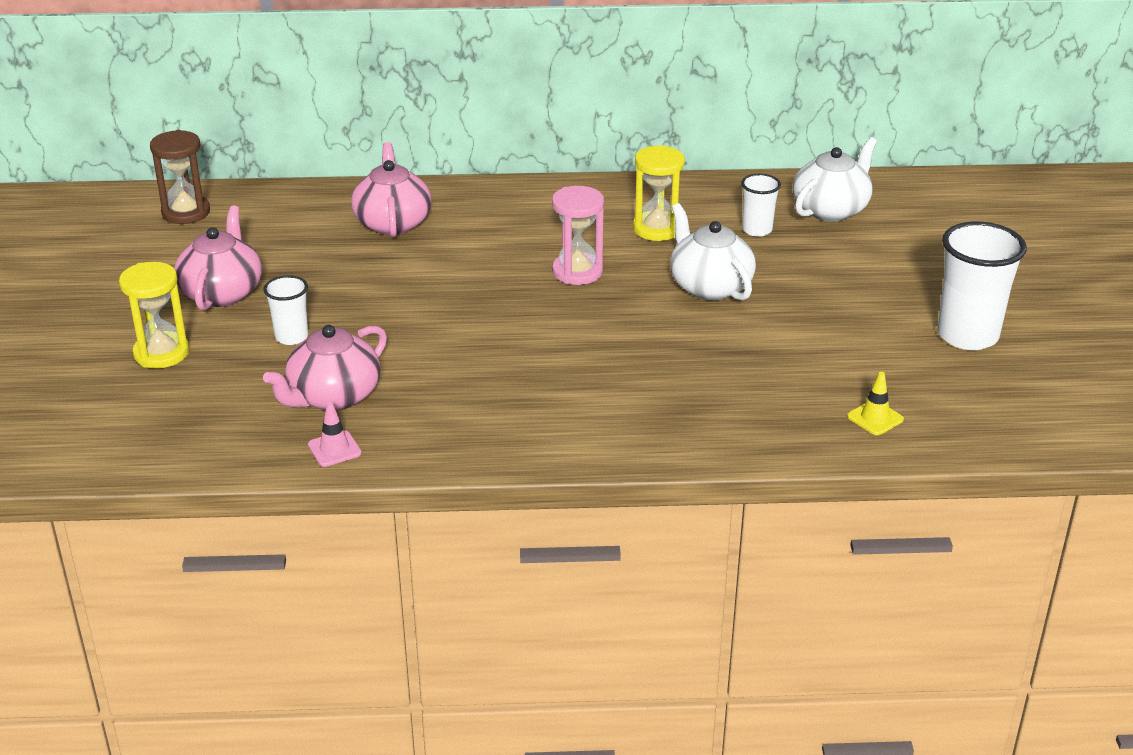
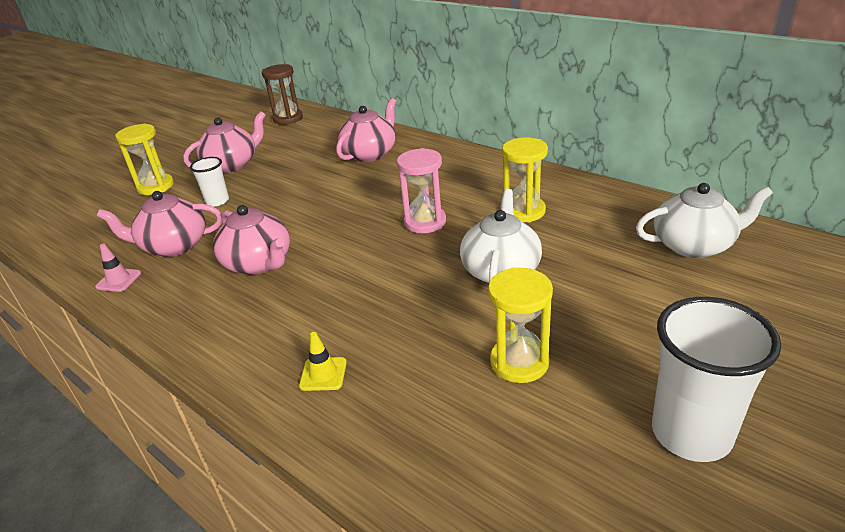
camera: 45 degrees right, 0 degrees up
(469, 371) = (259, 263): none -> pink teapot
(757, 230) = (602, 239): white cup -> none
(816, 344) = (519, 362): none -> yellow hourglass
(875, 418) = (472, 473): yellow traffic cone -> yellow traffic cone (323, 374)

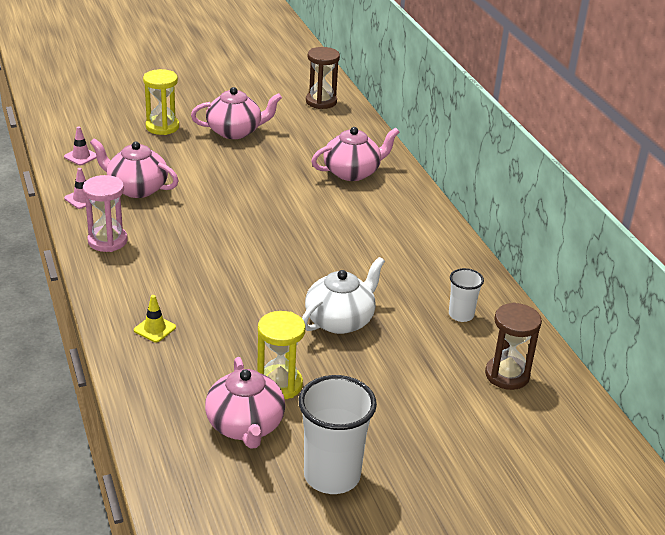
camera: 25 degrees right, 0 degrees up
(86, 242) = (81, 156): none -> pink traffic cone
(217, 201) = (196, 163): white cup -> white cup (461, 315)
(259, 263) = (181, 231): pink teapot -> pink teapot (245, 426)
(425, 222) = (328, 256): pink hourglass -> pink hourglass (107, 241)
(524, 211) = (413, 284): yellow hourglass -> none
(694, 245) = (507, 375): white teapot -> brown hourglass

